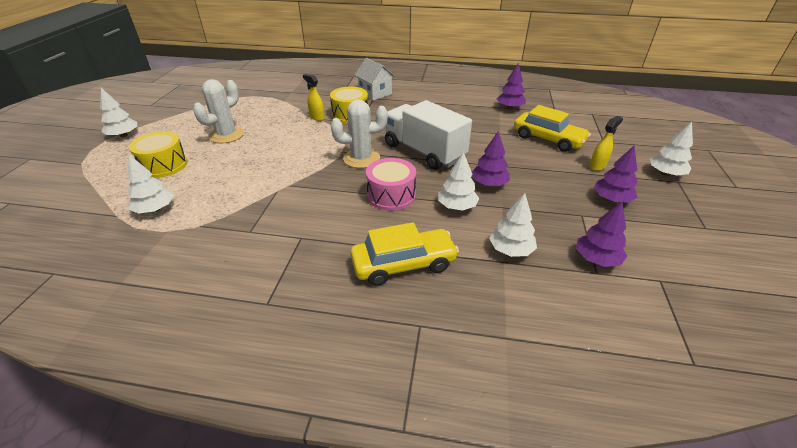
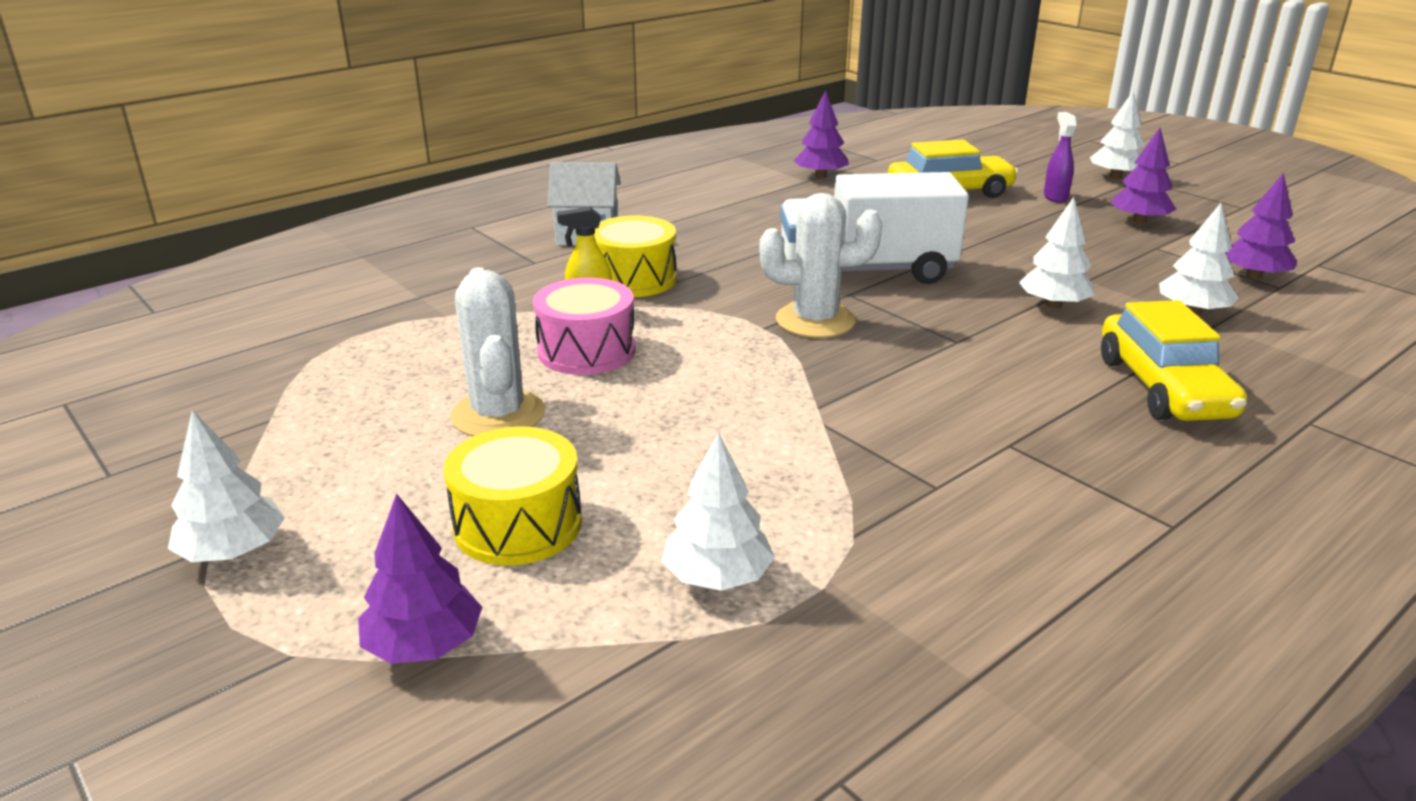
camera: 50 degrees left, 10 degrees down
(361, 158) = (815, 320): white cactus -> white cactus turned 60 degrees clockwise
(391, 195) = (966, 336): pink drum -> pink drum (586, 351)
(403, 264) = (1163, 388): yellow car -> yellow car turned 150 degrees clockwise
(489, 184) = (1019, 266): purple tree -> purple tree (424, 645)
(597, 166) = (1055, 197): yellow spray bottle -> purple spray bottle

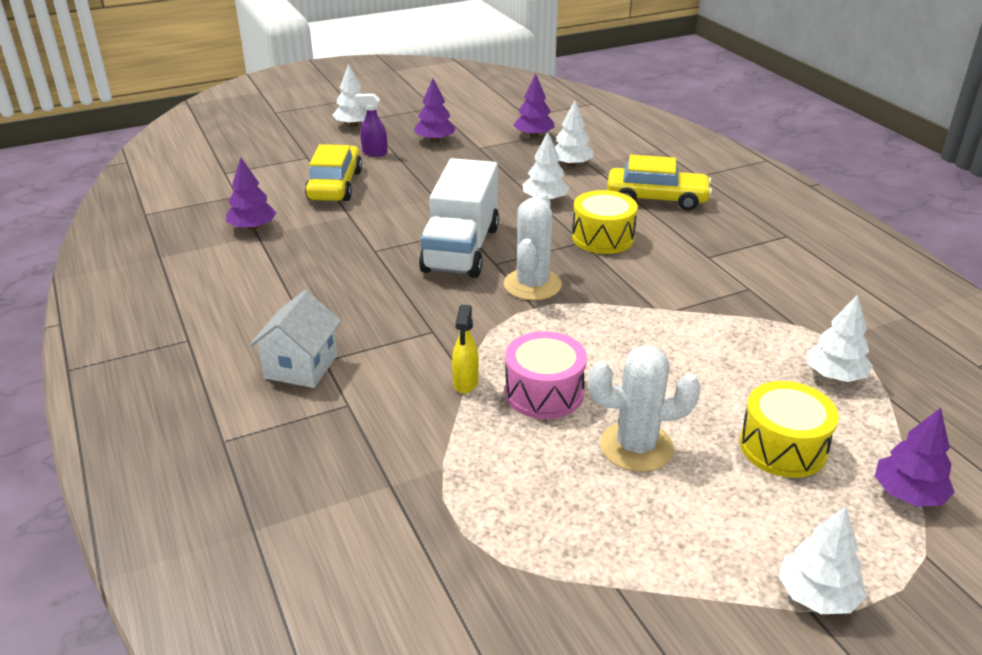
camera: 75 degrees left, 5 degrees up
(634, 279) = (418, 353): yellow drum -> yellow drum (602, 237)

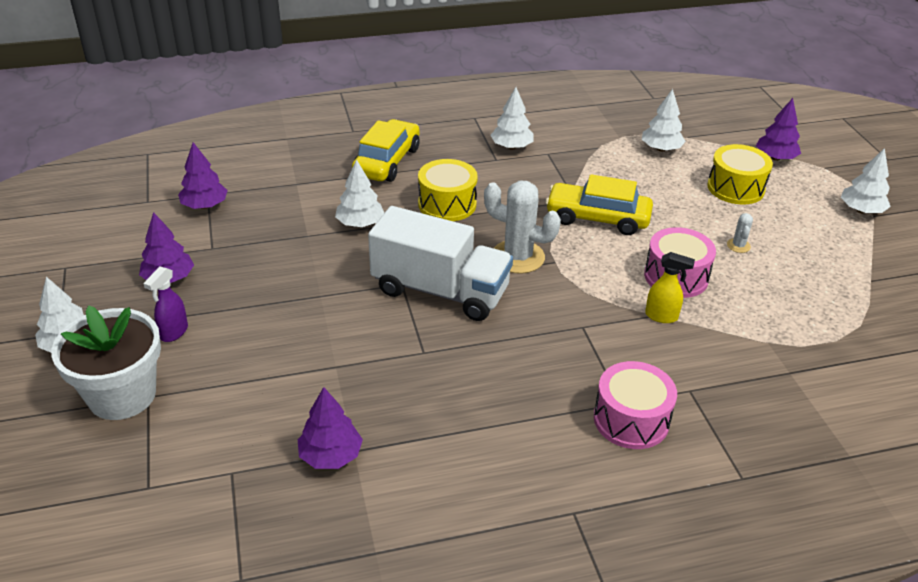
camera: 80 degrees left, 5 degrees up
(301, 367) = (631, 419): white house -> pink drum
(307, 149) = (122, 395): none -> white flower pot
(335, 185) = (249, 374): yellow car -> yellow car (597, 218)
(571, 165) = (291, 194): white tree -> white tree (511, 147)
(636, 447) = (738, 246): white cactus -> white cactus, size x0.45

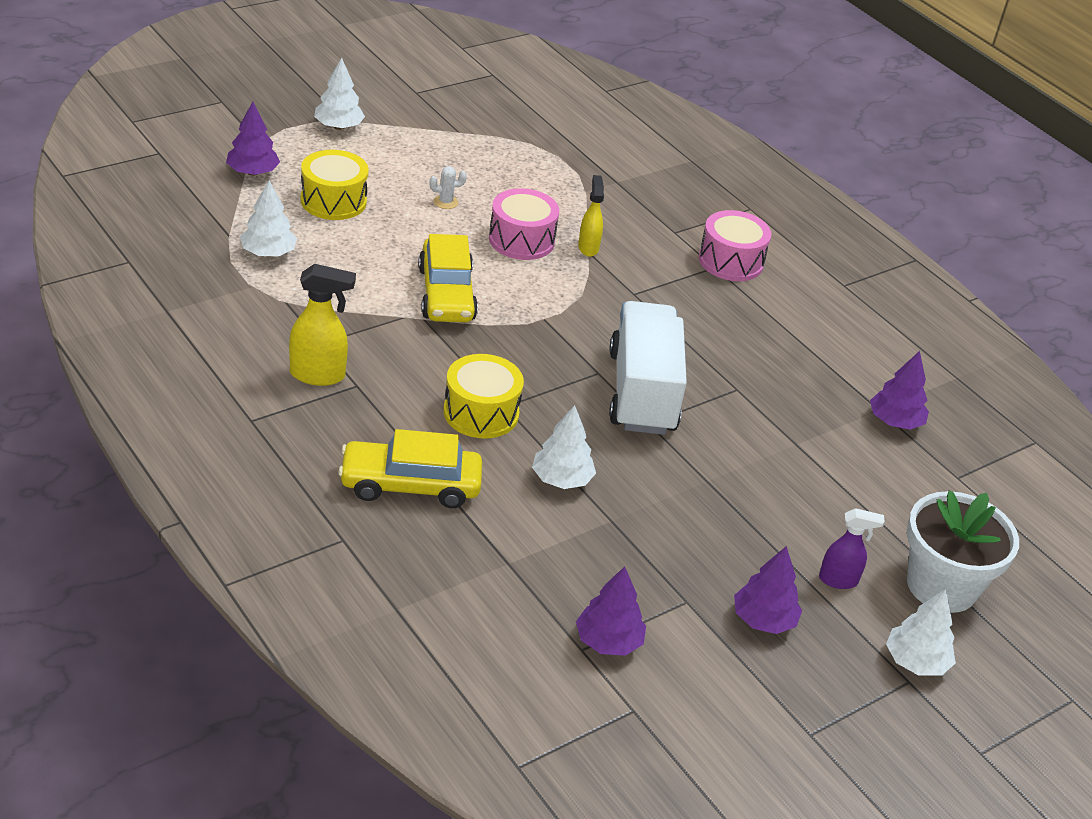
camera: 115 degrees left, 0 degrees up
(511, 147) = (318, 375): white tree -> yellow spray bottle
(518, 257) = (552, 345): white cactus -> none

